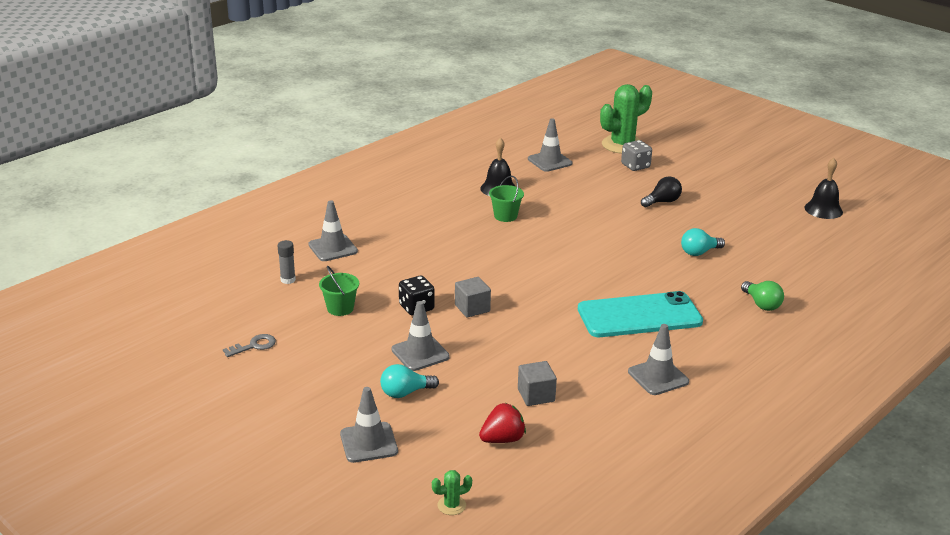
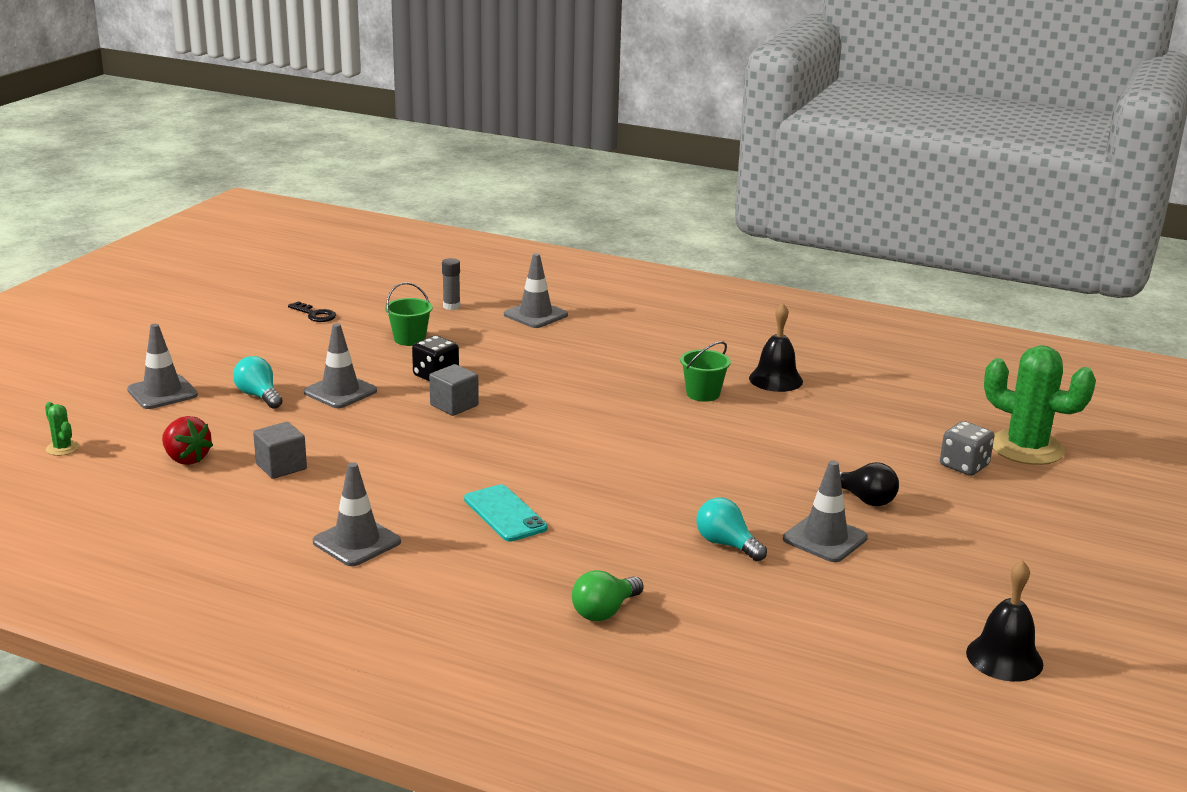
camera: 70 degrees right, 5 degrees down
(254, 346) = (315, 314): grey key -> black key
(549, 161) = (899, 402): grey traffic cone -> grey traffic cone (825, 538)
(639, 316) = (505, 514): turquoise phone -> turquoise phone, size x0.56

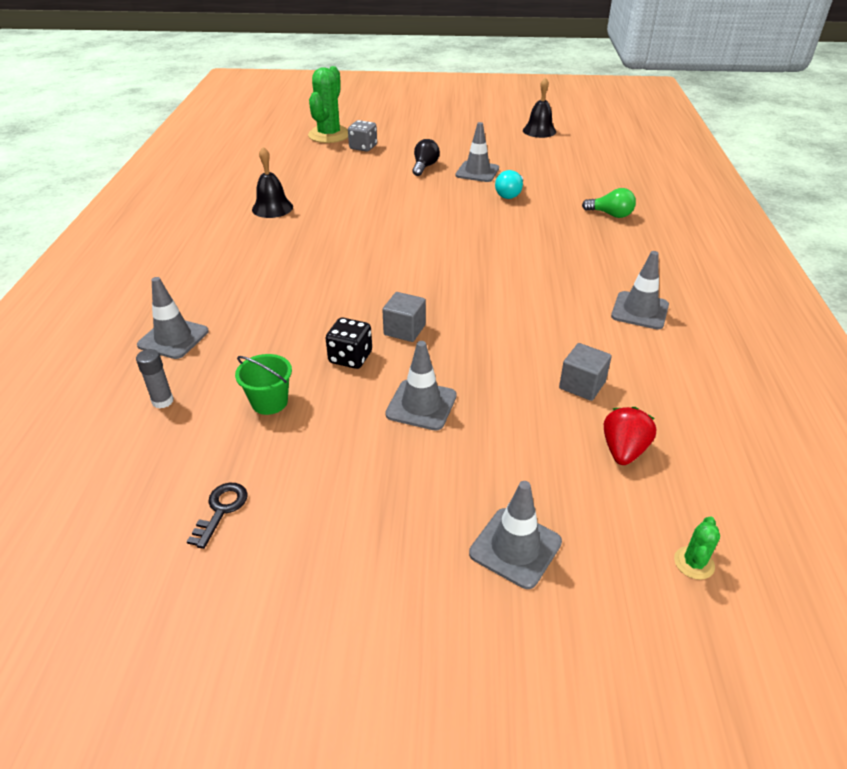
camera: 110 degrees left, 15 degrees up
(259, 396) = (468, 459): turquoise light bulb -> none
(505, 514) = (547, 265): turquoise phone -> none
(703, 394) = (313, 229): green bucket -> none

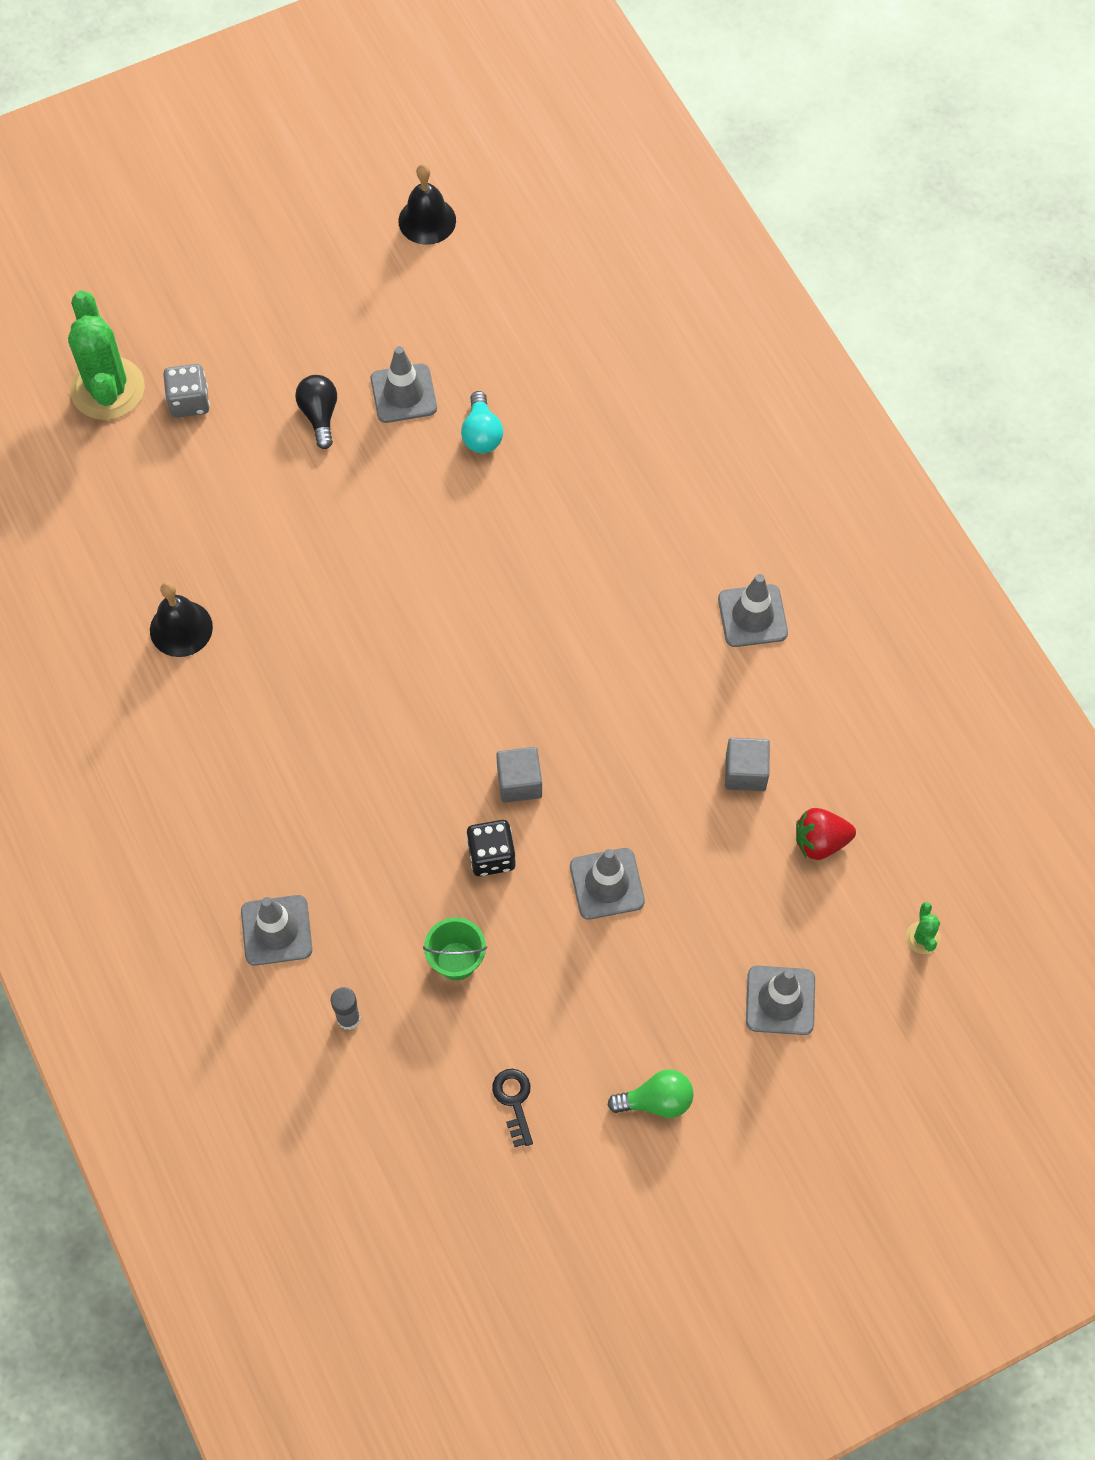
camera: 30 degrees left, 25 degrees up
(610, 214) = (636, 422): green light bulb -> green light bulb (656, 1101)
(623, 450) = (820, 842): red strawberry -> red strawberry turned 90 degrees counterclockwise

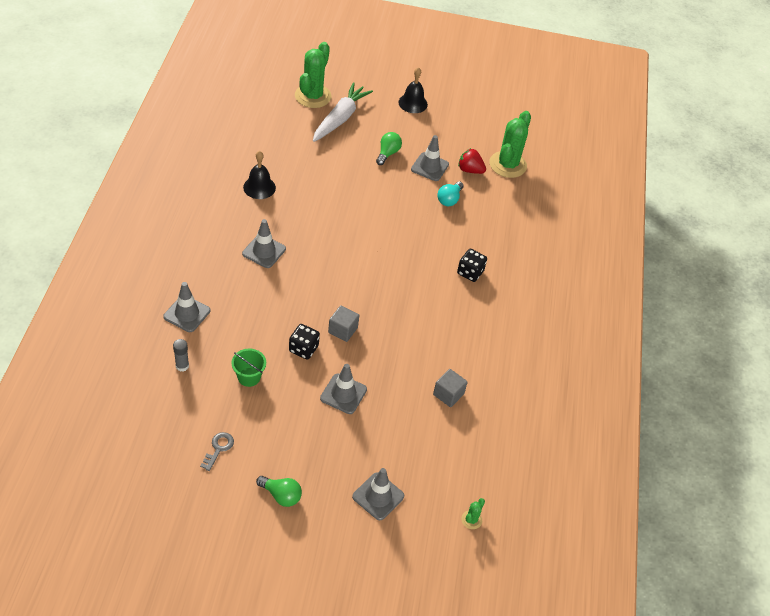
camera: 30 degrees right, 15 degrees down
(189, 401) = (340, 118): grey dice -> white carrot
(319, 415) = (387, 153): black light bulb -> green light bulb
(427, 220) = (496, 118): black bell -> black bell (413, 103)
(514, 1101) = (218, 448): black key -> grey key
(515, 301) = (507, 165): none -> green cactus
(615, 544) = (470, 272): none -> black dice
(752, 616) = (508, 337): grey traffic cone -> grey traffic cone (264, 251)
(820, 842) = (458, 445): red strawberry -> red strawberry (470, 170)

